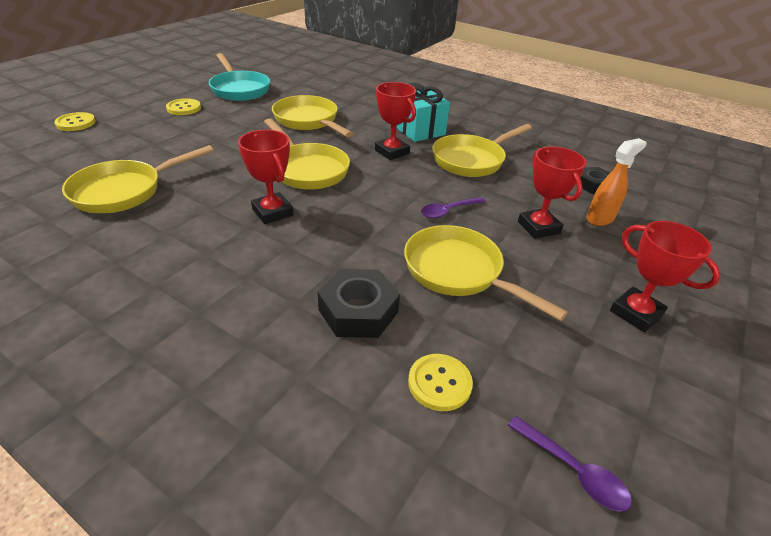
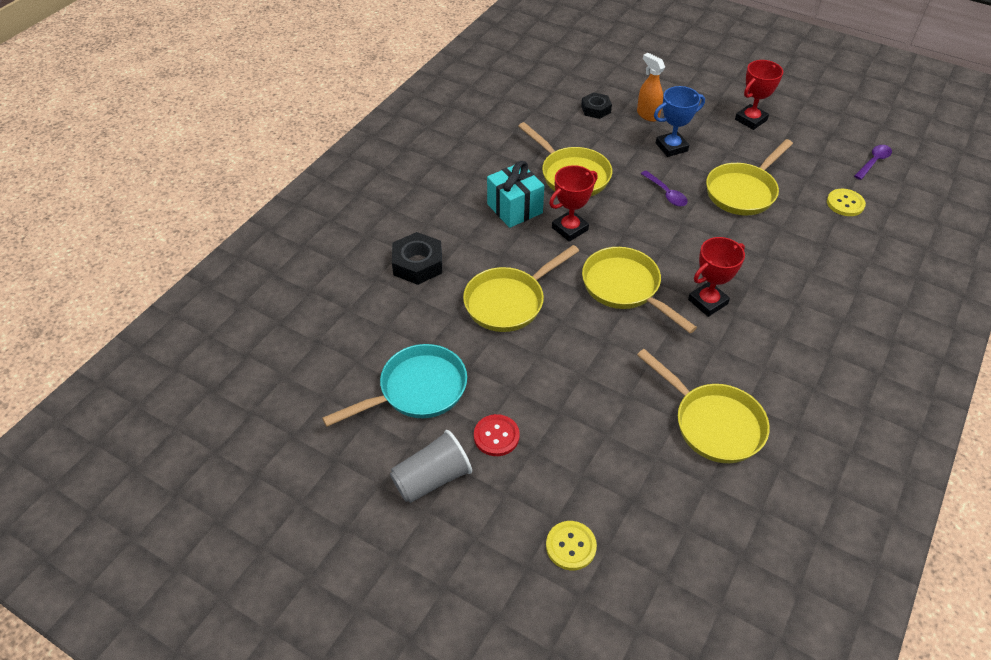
camera: 90 degrees left, 10 degrees up
(167, 90) = (432, 479): none -> grey cup
(184, 108) = (496, 436): yellow button -> red button
(307, 169) = (625, 288): yellow pan -> yellow pan turned 90 degrees counterclockwise
(358, 311) = (804, 239): black nut -> black nut (417, 264)
(538, 227) = (671, 147): red trophy -> blue trophy

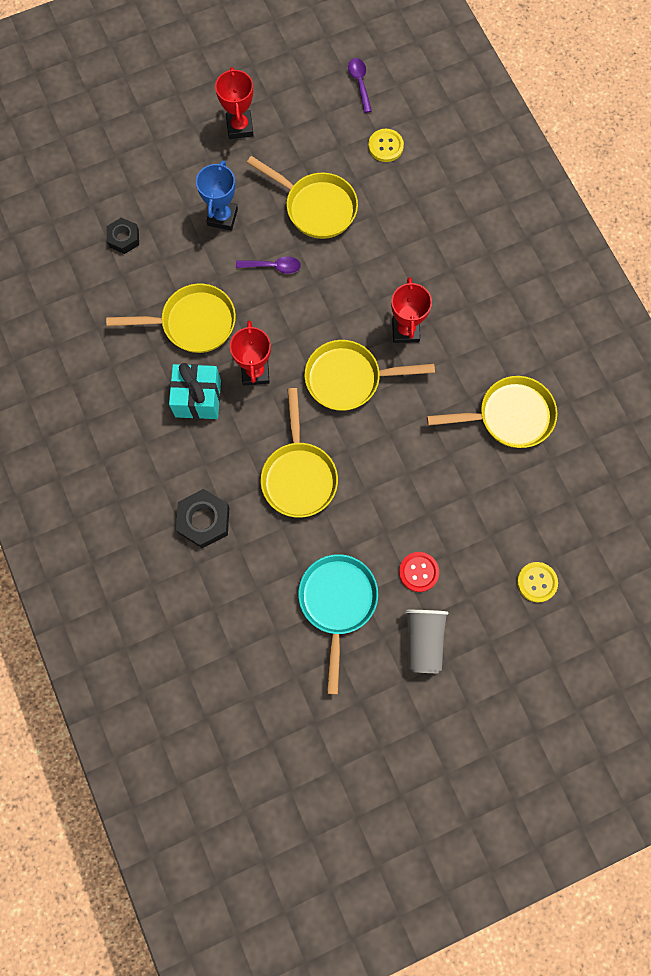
camera: 55 degrees left, 25 degrees up
(647, 115) = (166, 202): orange spray bottle -> none
(743, 191) = (316, 207): yellow pan -> yellow pan turned 45 degrees counterclockwise

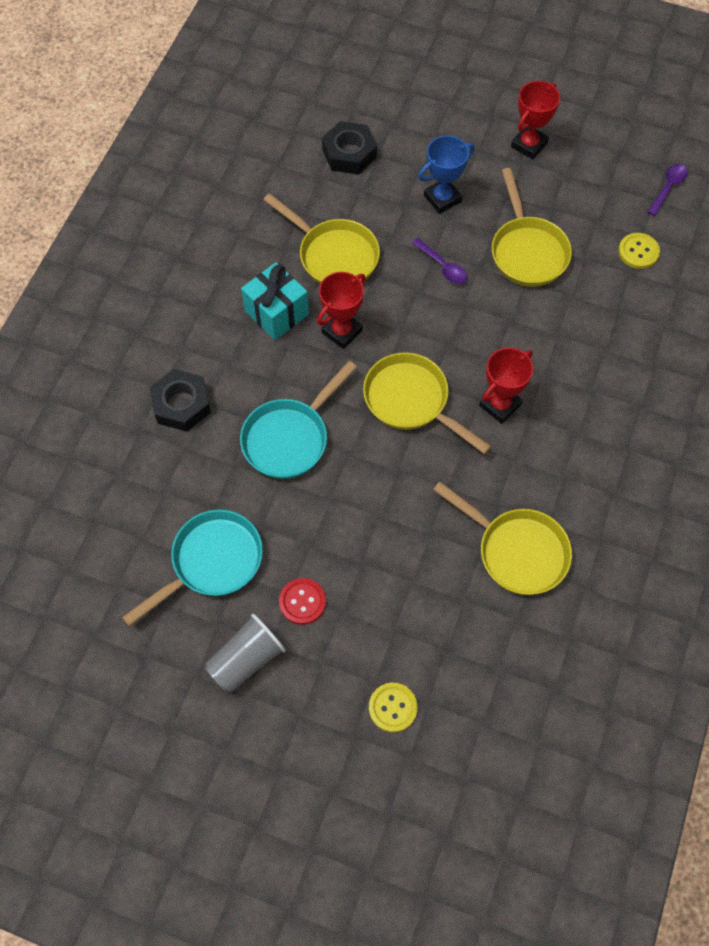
camera: 45 degrees right, 10 degrees down
(124, 238) = (349, 153): black nut -> black nut, size x1.52
(299, 475) = (290, 438): yellow pan -> turquoise pan

